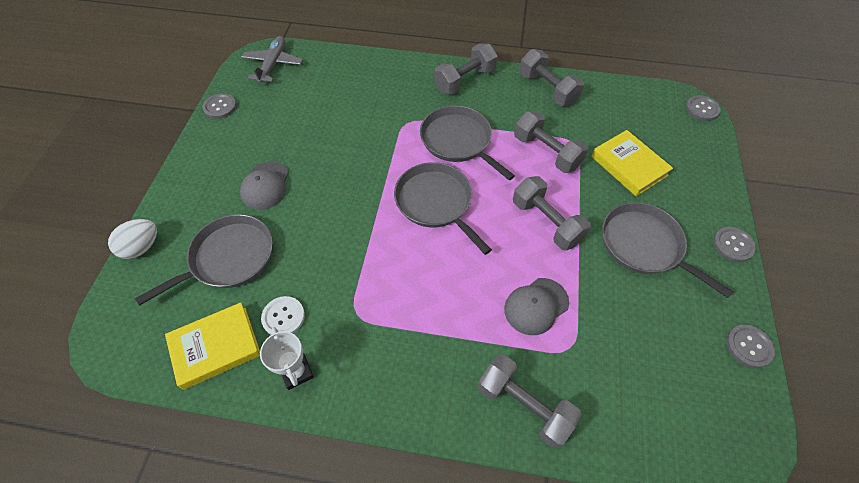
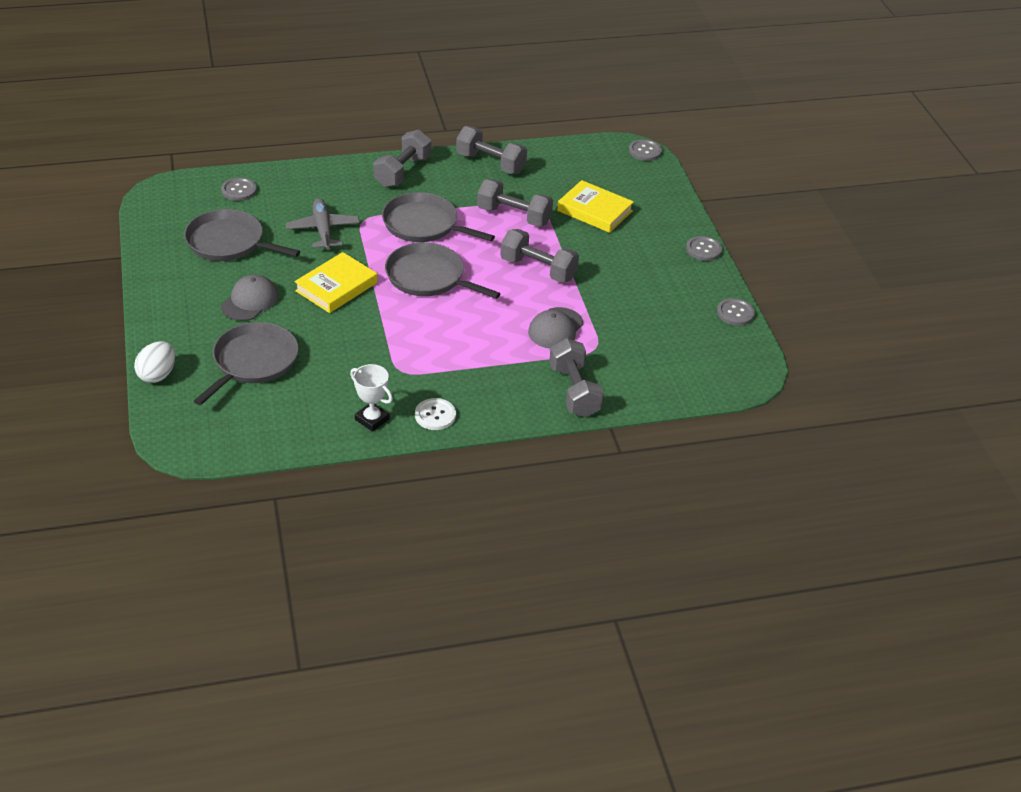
camera: 25 degrees left, 15 degrees down
(216, 347) = (287, 423): yellow book -> yellow book (336, 287)
(220, 107) = (150, 247): grey button -> grey button (239, 190)
(265, 185) = (250, 301): grey cap -> grey cap turned 135 degrees counterclockwise
(273, 64) = (182, 198): grey plane -> grey plane (323, 230)
(283, 317) = (335, 389): white button -> white button (435, 415)
(524, 405) = (574, 391): grey dumbbell -> grey dumbbell turned 60 degrees clockwise
(644, 245) = (630, 266): grey pan -> grey pan (229, 242)

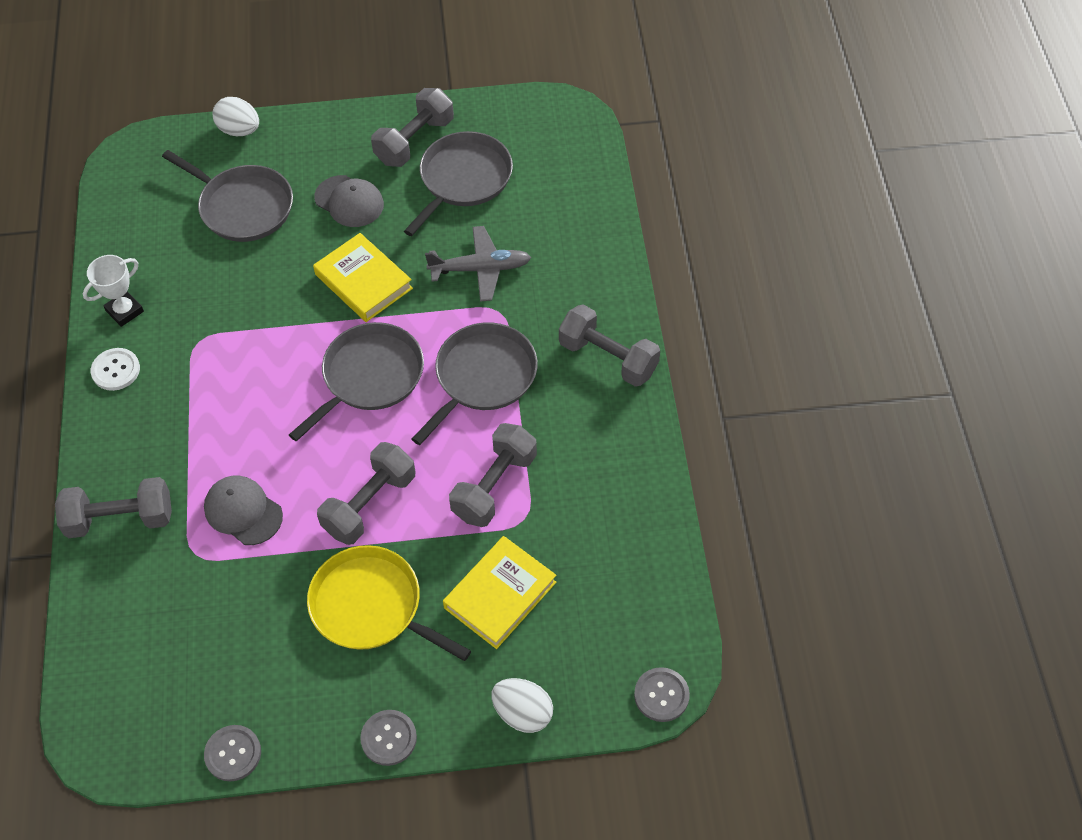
camera: 100 degrees right, 15 degrees up
(239, 190) = (570, 185): grey button -> none
(490, 163) = (628, 468): grey dumbbell -> grey dumbbell (414, 141)
(616, 263) = (371, 606): none -> yellow pan
(671, 199) = (523, 713): none -> white egg

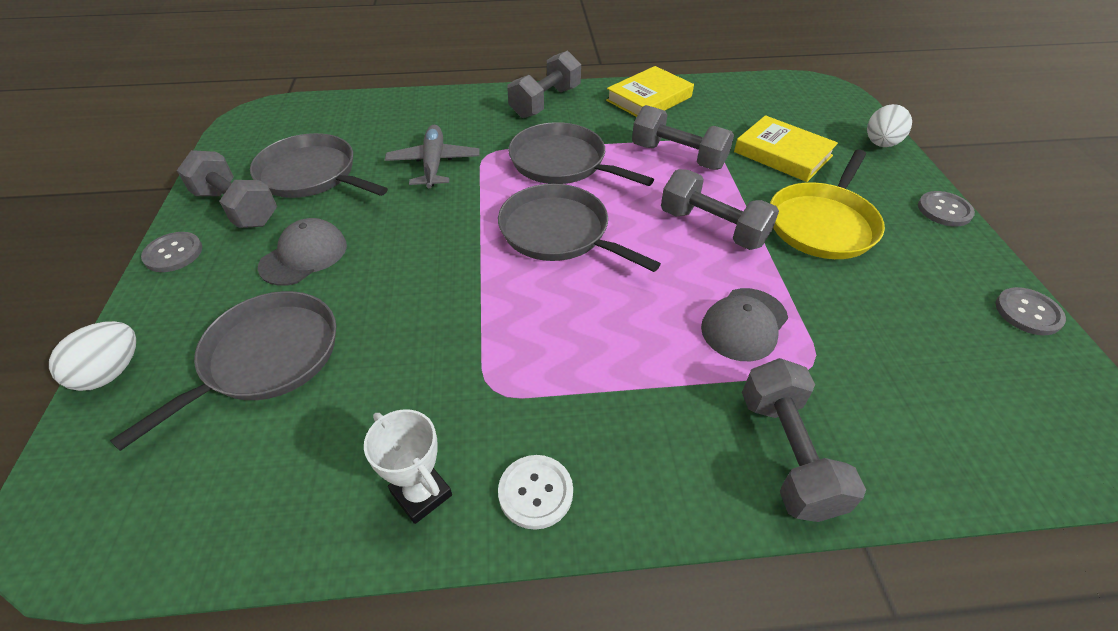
camera: 90 degrees left, 10 degrees down
(363, 281) = (429, 240): yellow book -> yellow book (649, 99)
(661, 695) = (834, 89): grey button -> grey button (173, 253)

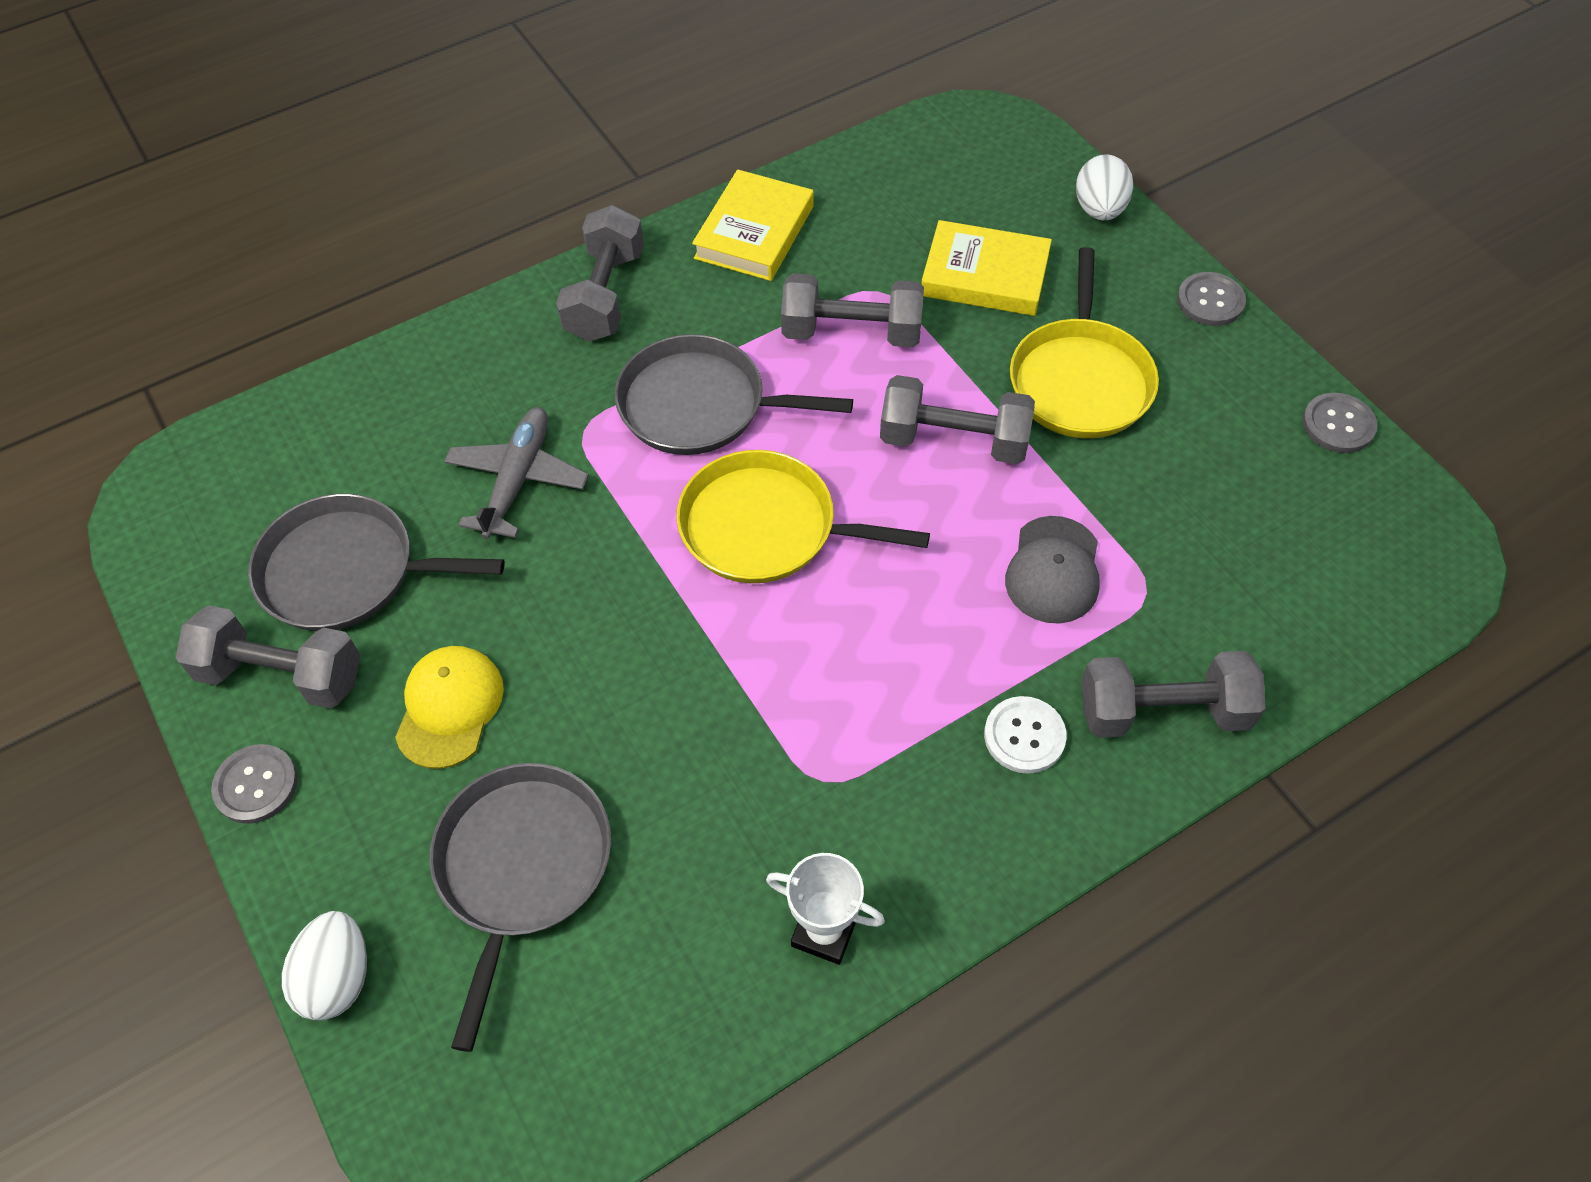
camera: 25 degrees left, 10 degrees up
(304, 256) = (449, 708): grey cap -> yellow cap
(434, 164) = (517, 480): grey plane -> grey plane turned 45 degrees clockwise
(535, 492) = (940, 873): white button -> white button (1024, 736)
(558, 232) = (766, 527): grey pan -> yellow pan
(787, 453) = (1163, 712): grey dumbbell -> grey dumbbell turned 60 degrees counterclockwise

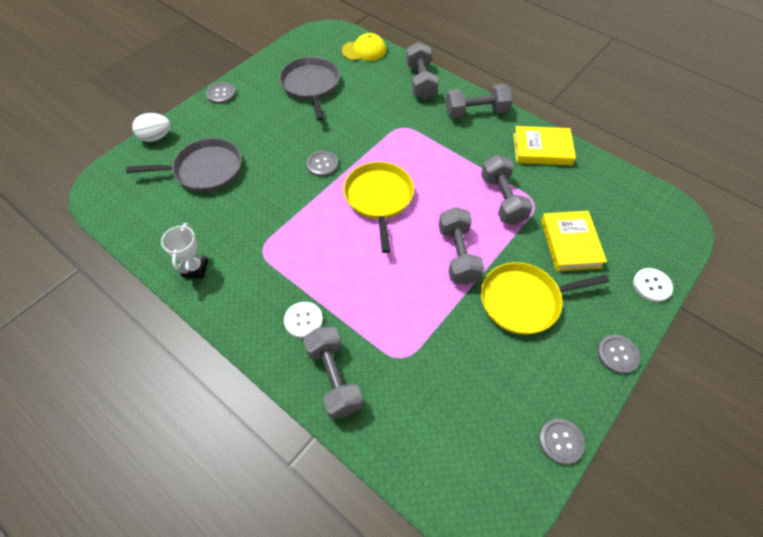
camera: 70 degrees right, 0 degrees up
(282, 674) = (264, 85): grey dumbbell -> grey dumbbell (420, 82)
(449, 708) = (263, 130): yellow cap -> yellow cap (364, 50)
(517, 480) = (369, 116): grey plane -> none
(623, 608) = (322, 164): none -> grey button
(700, 405) = (433, 159): grey pan -> none
(1053, 570) = (399, 313): grey cap -> none
(1099, 210) = (652, 285): white egg -> white button

